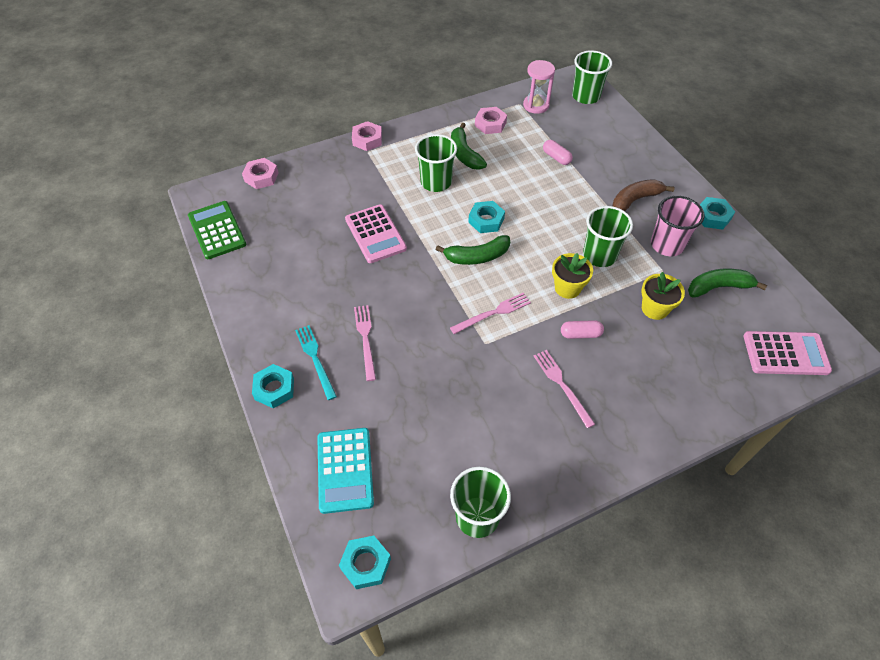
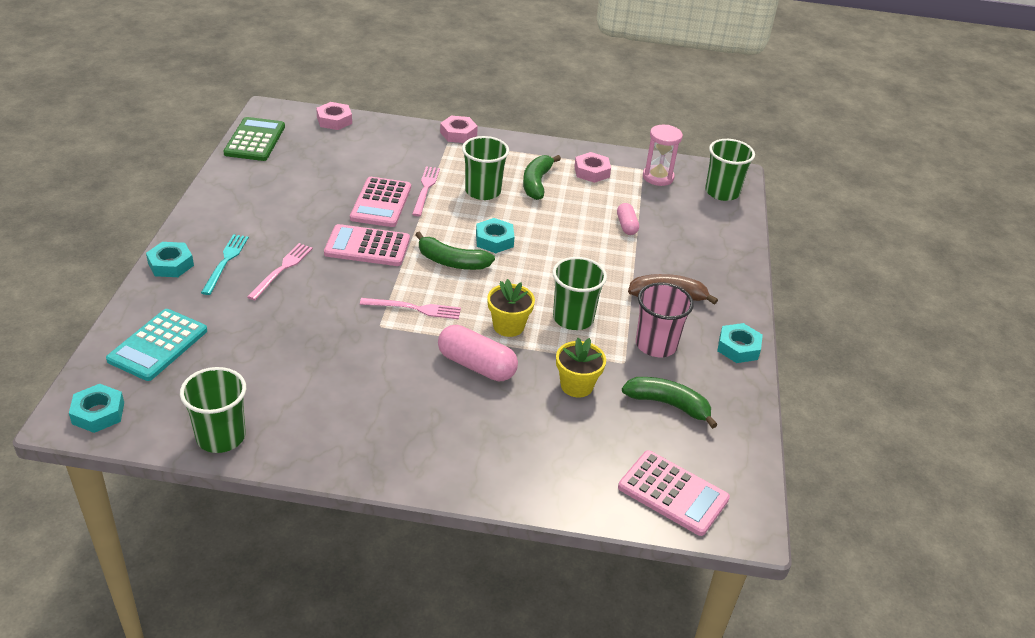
camera: 30 degrees right, 15 degrees down
(406, 279) = (367, 246): none -> pink calculator
(562, 385) = (410, 392): pink fork -> pink fork (425, 189)
(580, 334) = (476, 365): pink capsule -> pink capsule, size x1.73

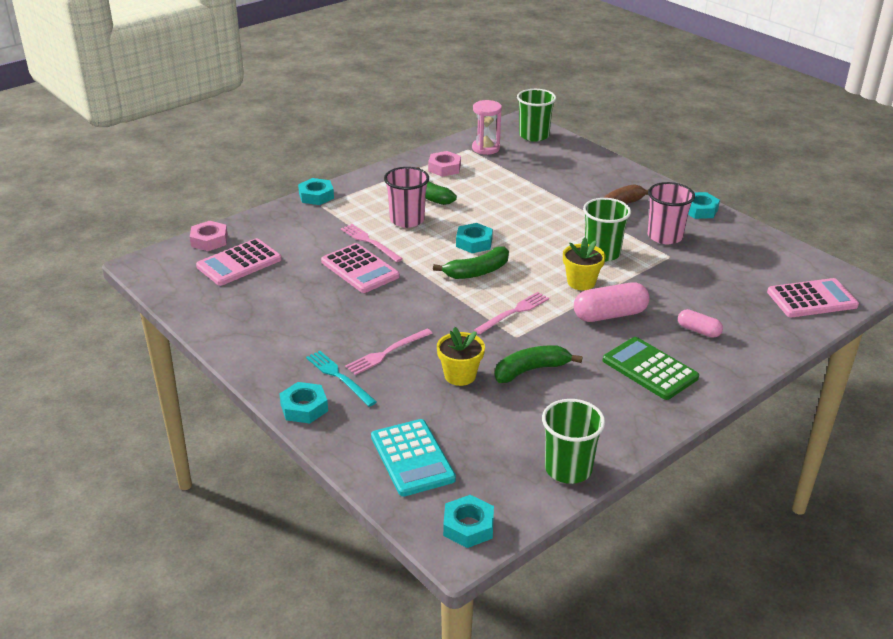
camera: 45 degrees left, 5 degrees down
(255, 140) = (177, 290): green calculator -> green calculator (649, 369)
(282, 269) = (387, 353): pink fork -> pink fork turned 105 degrees counterclockwise
(367, 246) = (409, 300): pink calculator -> pink calculator (239, 263)
(458, 134) = (316, 196): pink nut -> turquoise nut
(483, 191) = (407, 220): green cup -> pink cup
(576, 385) = (674, 285): yellow flower pot -> yellow flower pot (460, 375)
(626, 225) = (525, 185): pink capsule -> pink capsule (698, 331)
(668, 404) = (728, 260): green banana -> green banana (531, 370)

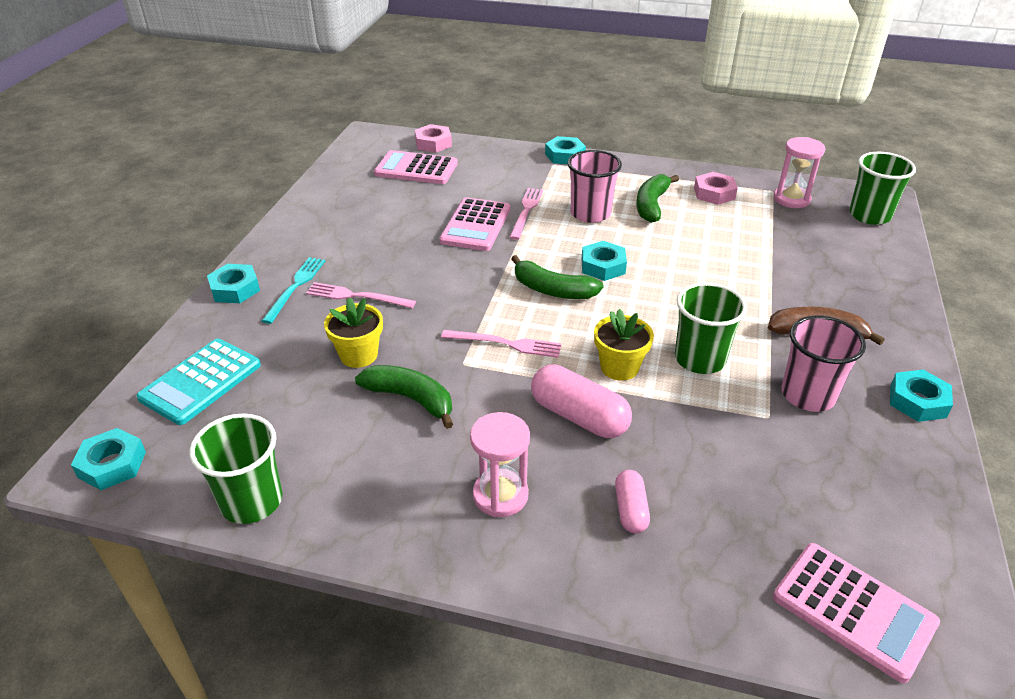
camera: 55 degrees right, 5 degrees up
(649, 369) = (500, 495): green calculator -> pink hourglass

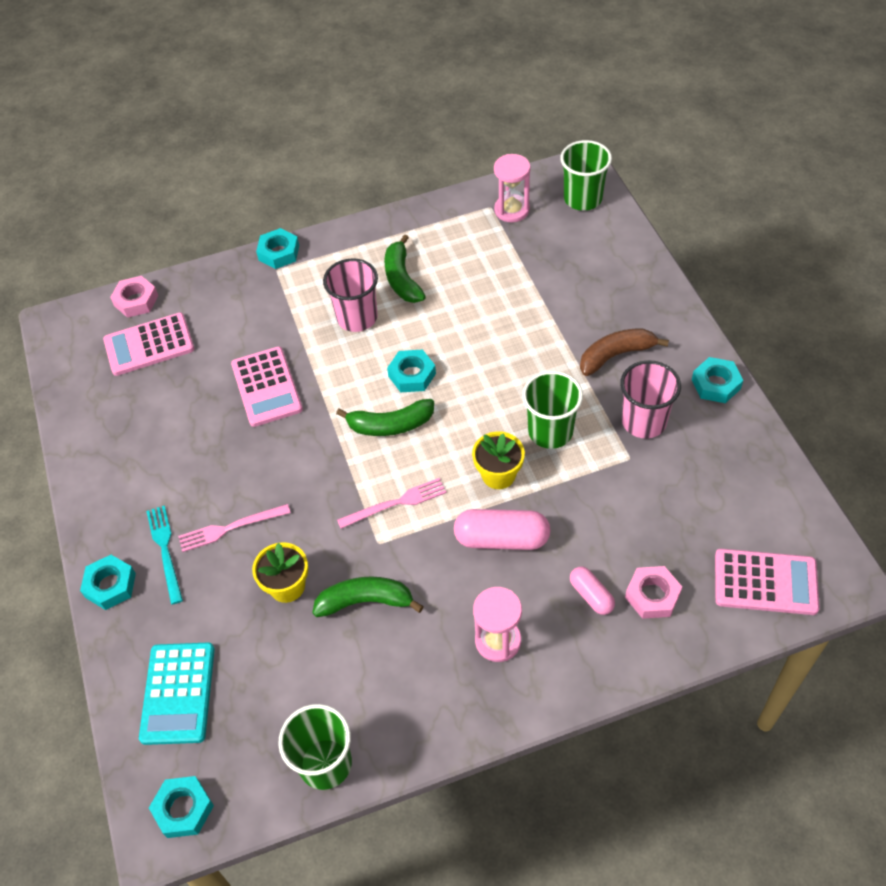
camera: 30 degrees left, 15 degrees up
(526, 211) = (298, 345): pink fork -> none
(714, 193) = (445, 236): pink nut -> pink nut (652, 595)

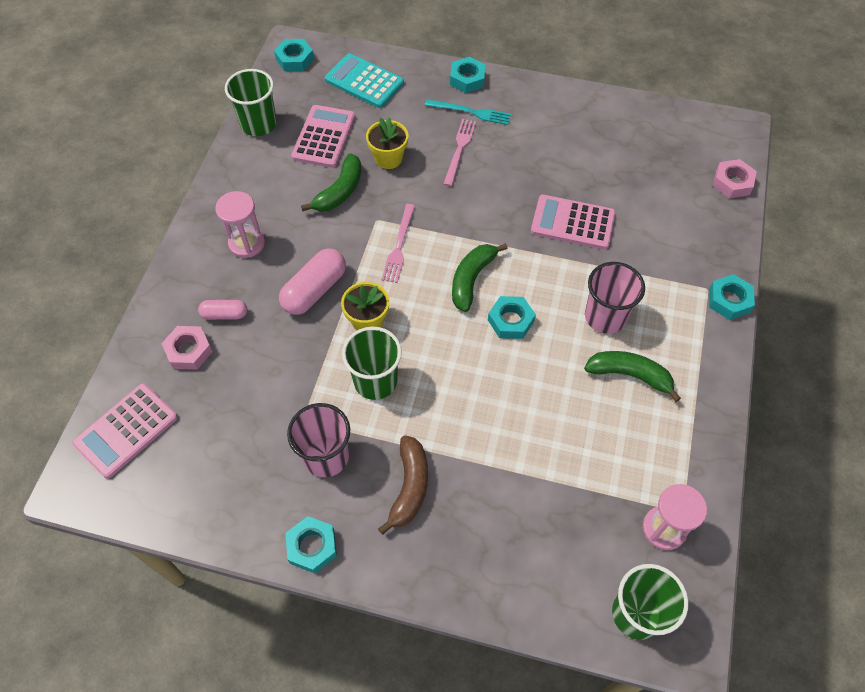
camera: 120 degrees right, 5 degrees up
(149, 345) = (673, 172): pink calculator -> pink calculator (323, 137)

